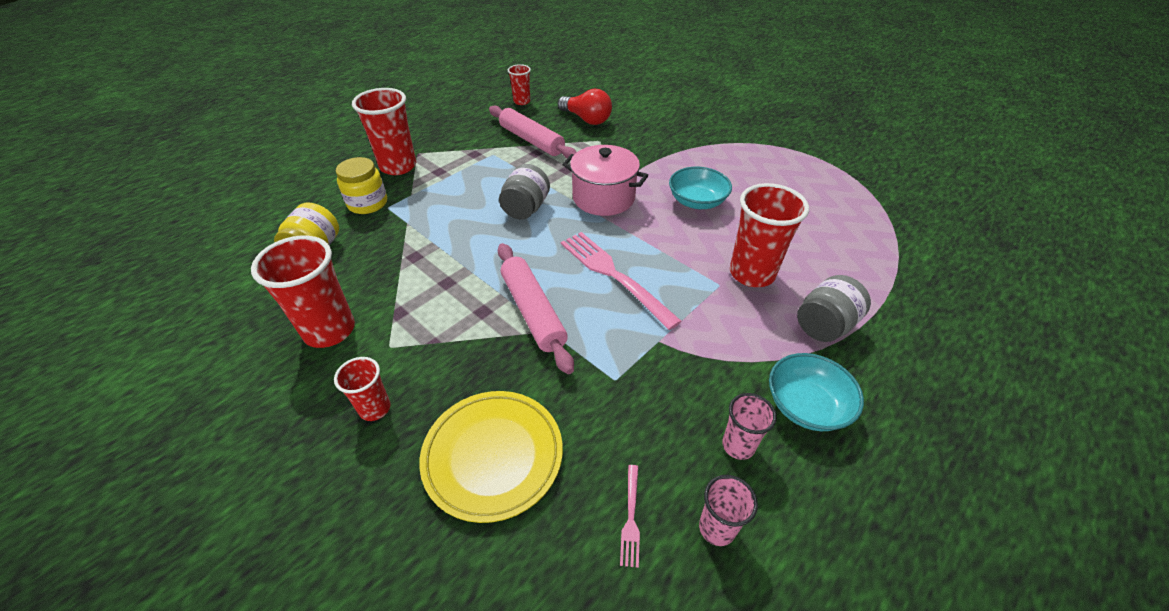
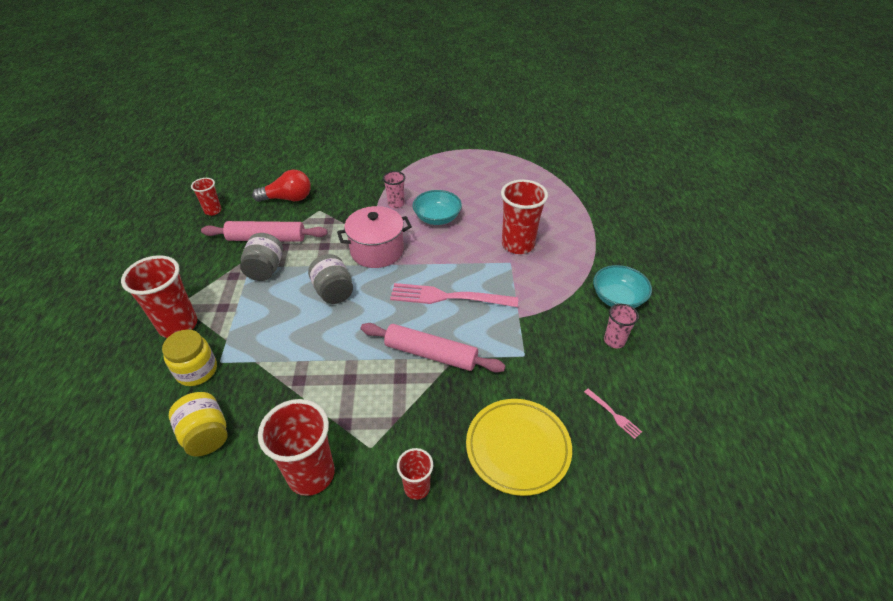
camera: 45 degrees left, 0 degrees up
(717, 528) = (648, 385): pink cup -> pink cup (396, 204)
(824, 325) = (581, 250): grey jar -> grey jar (265, 269)

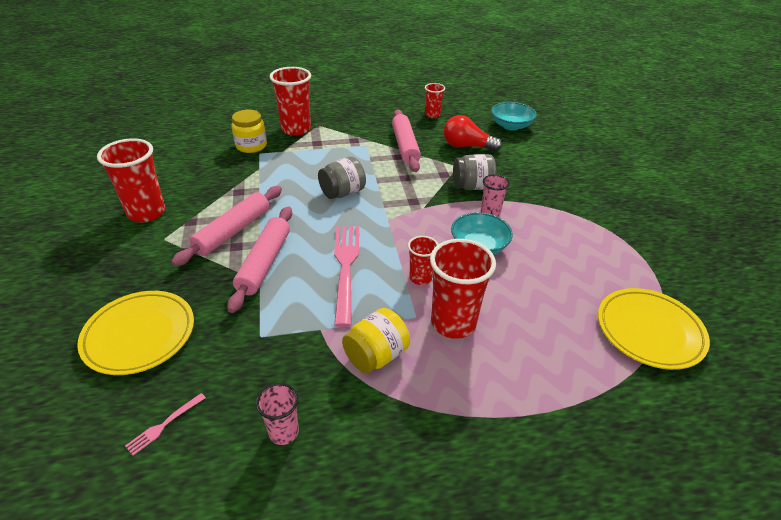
camera: 80 degrees right, 5 degrees down
(206, 435) = (192, 162): yellow jar -> yellow jar (376, 356)
(265, 269) = (364, 153): grey jar -> grey jar (472, 186)
(288, 198) = (467, 146): red light bulb -> red light bulb turned 120 degrees clockwise
(374, 381) = (233, 231): none -> pink rolling pin
(377, 250) = (407, 210): pink pot -> none
(417, 487) = (117, 269): red cup -> red cup (420, 278)
(530, 165) = (649, 331): none -> yellow plate
(617, 298) = (368, 442): turquoise bowl -> turquoise bowl (511, 126)

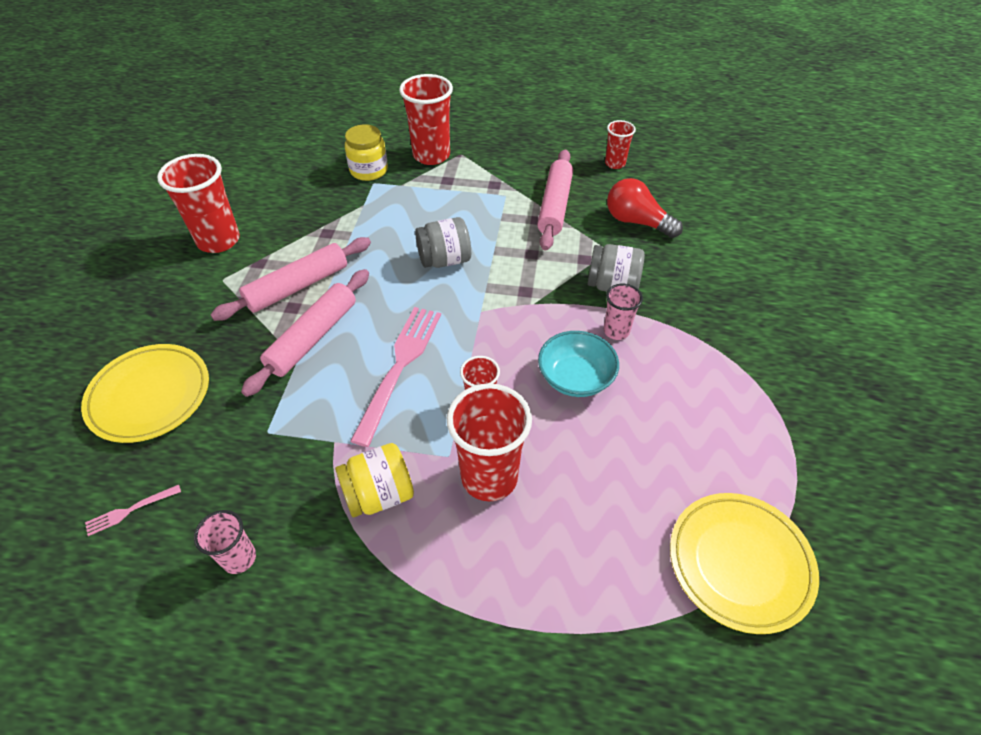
camera: 20 degrees right, 10 degrees up
(511, 126) = (715, 200): turquoise bowl -> none

